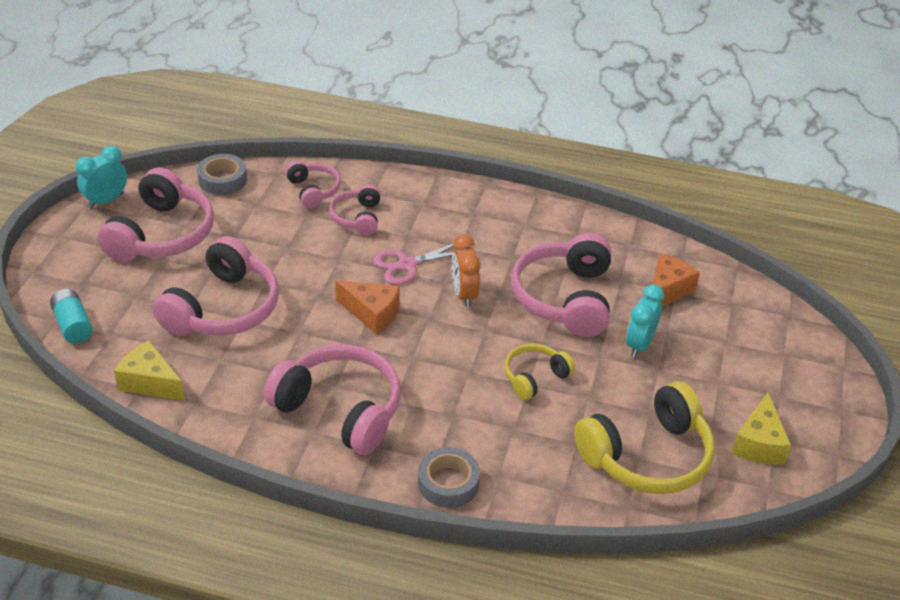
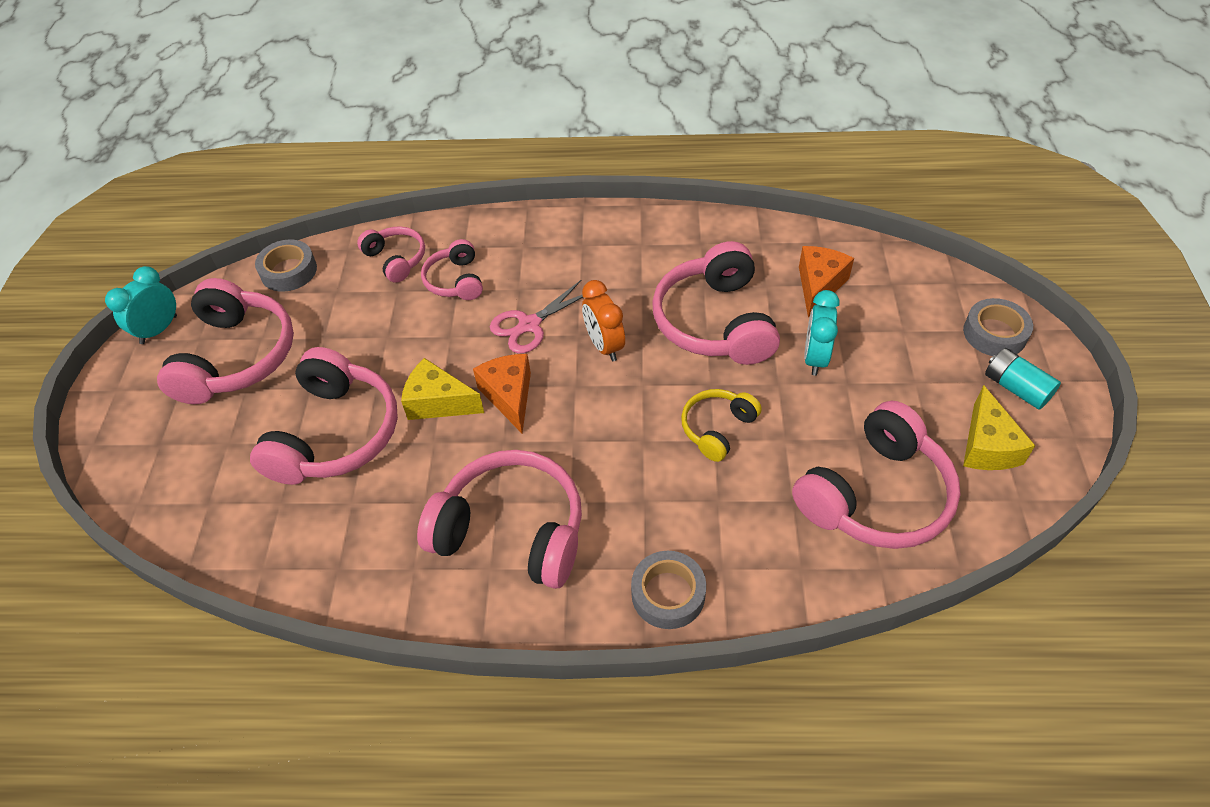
camera: 10 degrees left, 10 degrees up
(73, 325) = (160, 504): turquoise battery -> turquoise battery (1016, 388)
(150, 382) = (274, 556): yellow cheese -> yellow cheese (438, 402)
(372, 313) = (509, 396): orange cheese -> orange cheese turned 120 degrees counterclockwise
(647, 456) = (876, 495): yellow headphones -> pink headphones
(805, 362) = (994, 333): none -> grey tape

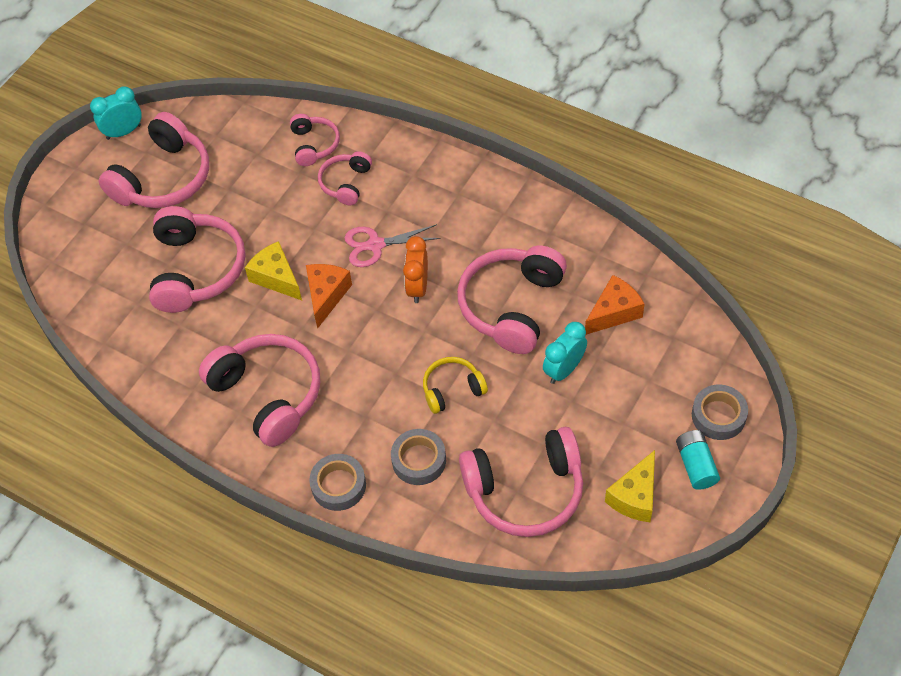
camera: 30 degrees right, 5 degrees up
(289, 271) = (233, 121): grey tape -> grey tape (419, 460)
(335, 434) = (196, 269): pink headphones -> pink headphones turned 45 degrees counterclockwise

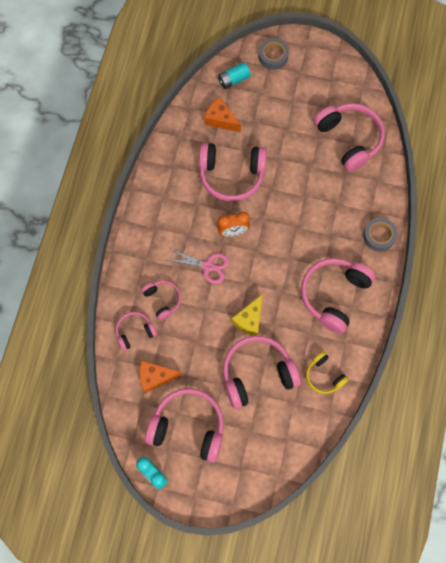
camera: 110 degrees left, 15 degrees up
(326, 295) = (254, 284): orange cheese -> orange cheese (155, 377)
(346, 183) = (163, 300): pink headphones -> pink headphones turned 120 degrees counterclockwise
(375, 245) = (208, 266): pink scissors -> pink scissors turned 45 degrees counterclockwise
(419, 460) = (349, 198): grey tape -> none
(452, 389) = (298, 193): yellow headphones -> yellow headphones (324, 376)
(564, 370) = (267, 137): turquoise clock -> none
(635, 496) = (334, 86): yellow cheese -> none
(696, 465) = (306, 62): turquoise battery -> turquoise battery (233, 79)

